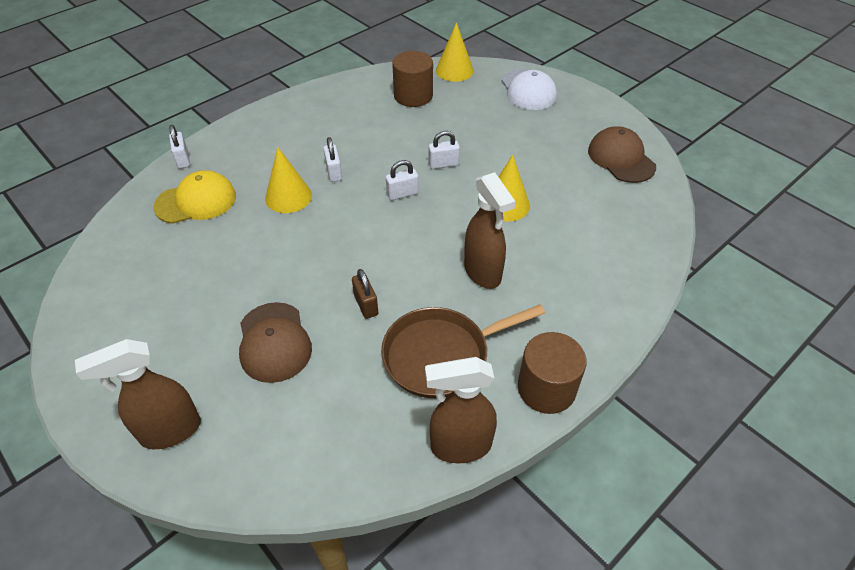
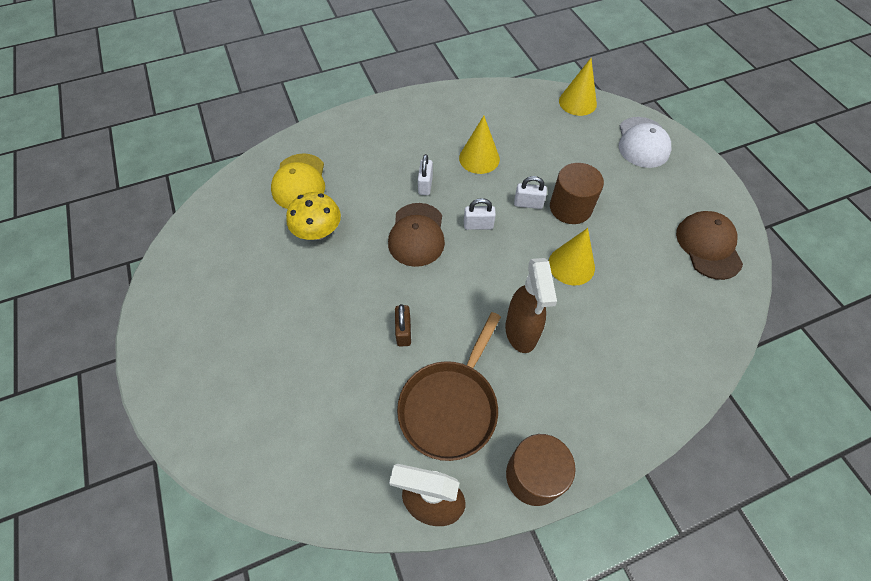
camera: 20 degrees right, 10 degrees up
(170, 431) = (203, 399): brown spray bottle -> none
(183, 159) = (303, 136): white padlock -> none
(196, 201) = (299, 182): yellow cap -> yellow cap turned 90 degrees clockwise
(236, 241) = (318, 232): none -> yellow mushroom
(274, 342) = (314, 343): brown cap -> brown cap (417, 235)
(288, 197) = (377, 199): yellow cone -> yellow cone (479, 158)
(413, 96) = (527, 121): brown cylinder -> brown cylinder (570, 207)
(441, 355) = (450, 406): brown pan -> brown pan turned 60 degrees counterclockwise

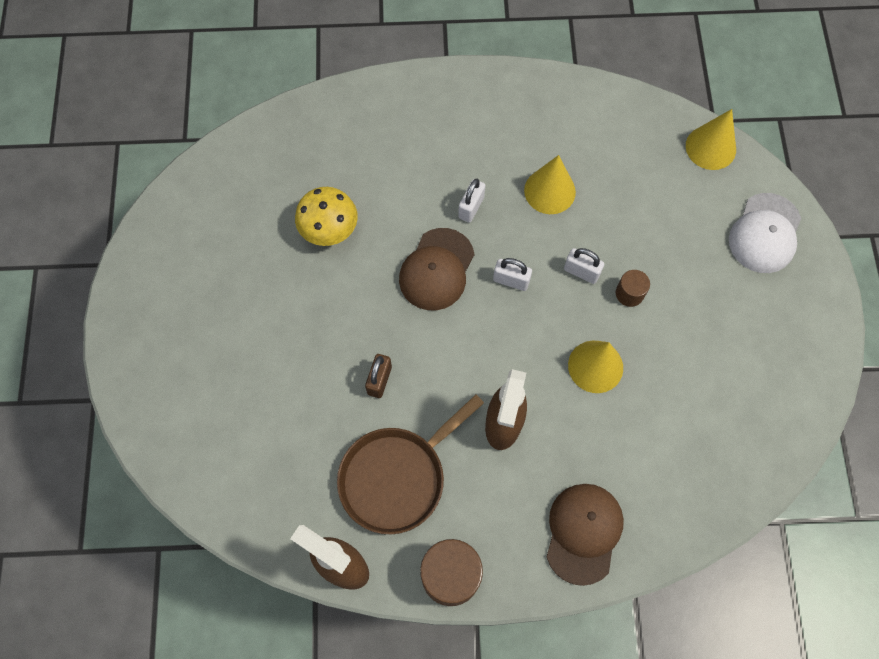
camera: 20 degrees right, 10 degrees up
(299, 182) = (329, 156): yellow cap -> none
(570, 207) = (629, 293): brown cylinder -> brown cylinder, size x0.54
(708, 246) = (769, 398): brown cap -> brown cap (583, 533)

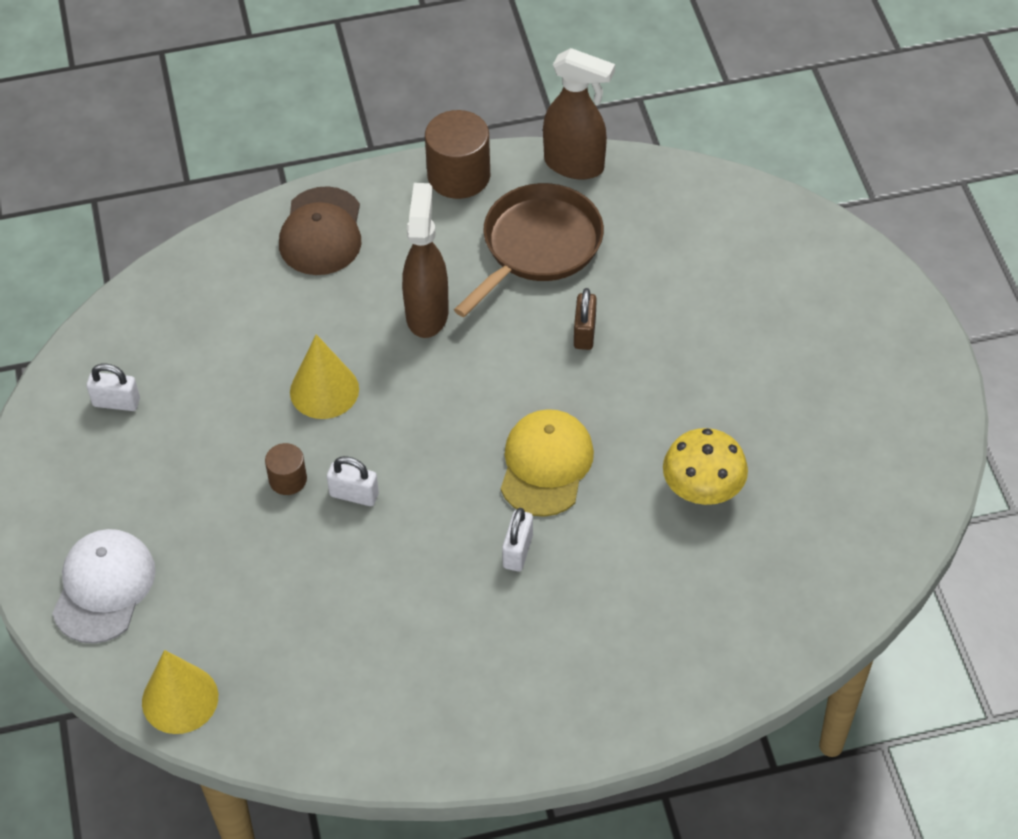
camera: 170 degrees right, 15 degrees down
(437, 269) = (546, 465): brown cap -> yellow cap
(511, 280) = (445, 468): white padlock -> white padlock (116, 402)
(549, 191) = (411, 593): yellow cone -> none

